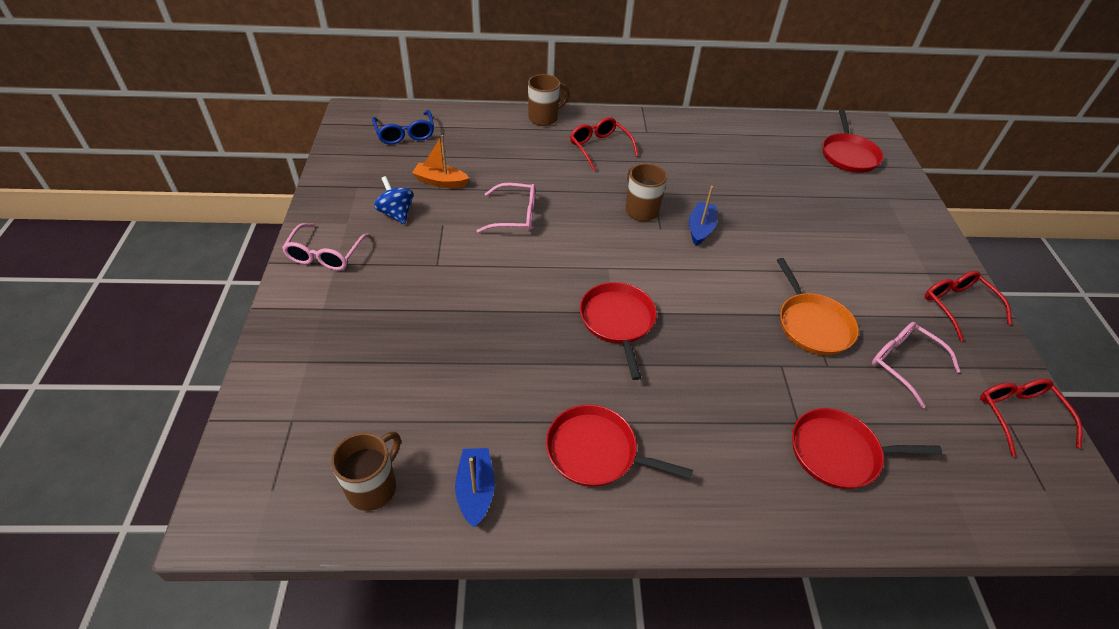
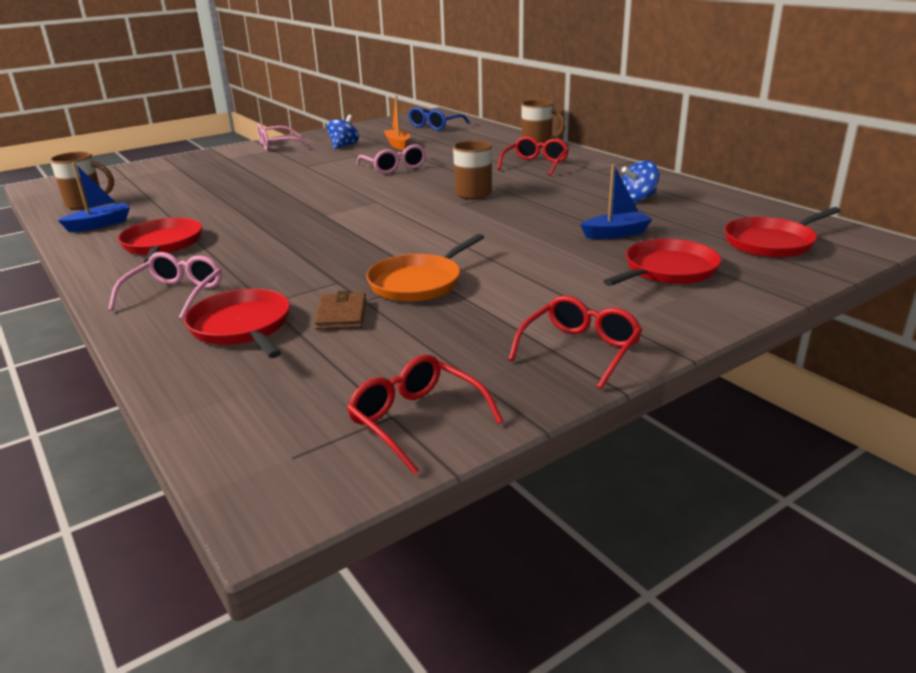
camera: 60 degrees right, 20 degrees down
(617, 321) = (315, 219): red pan -> red pan (667, 270)
(700, 229) = (488, 215): blue boat -> blue boat (616, 234)
(728, 151) = (638, 198): none -> blue spinning top
(848, 388) = (341, 315): none -> brown wallet
(903, 363) = (419, 335): pink glasses -> pink glasses (175, 294)
(1018, 415) = (416, 420): red glasses -> red glasses turned 90 degrees counterclockwise

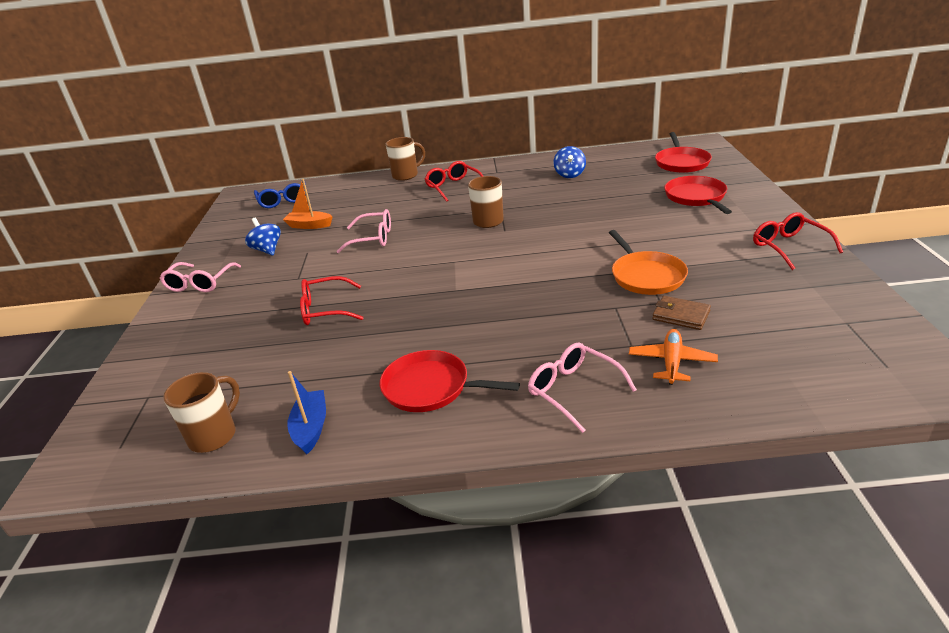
camera: 55 degrees left, 5 degrees up
(242, 327) = (671, 362): red pan -> orange plane
(416, 420) = (855, 315): red glasses -> red glasses (325, 310)
(616, 234) = (624, 196): blue boat -> none

